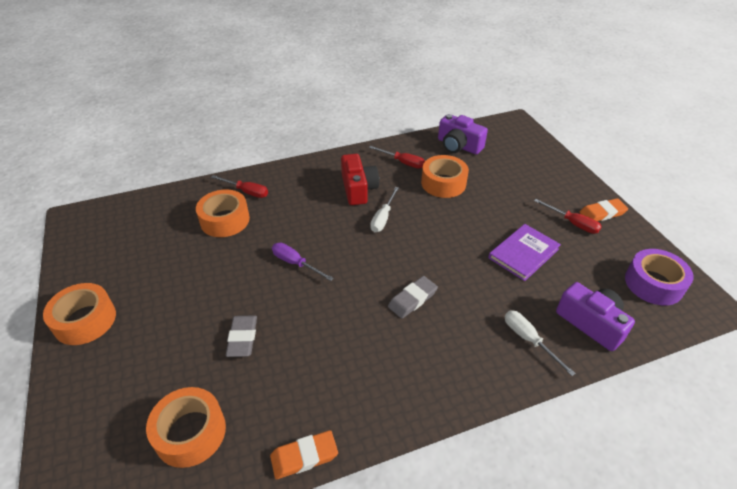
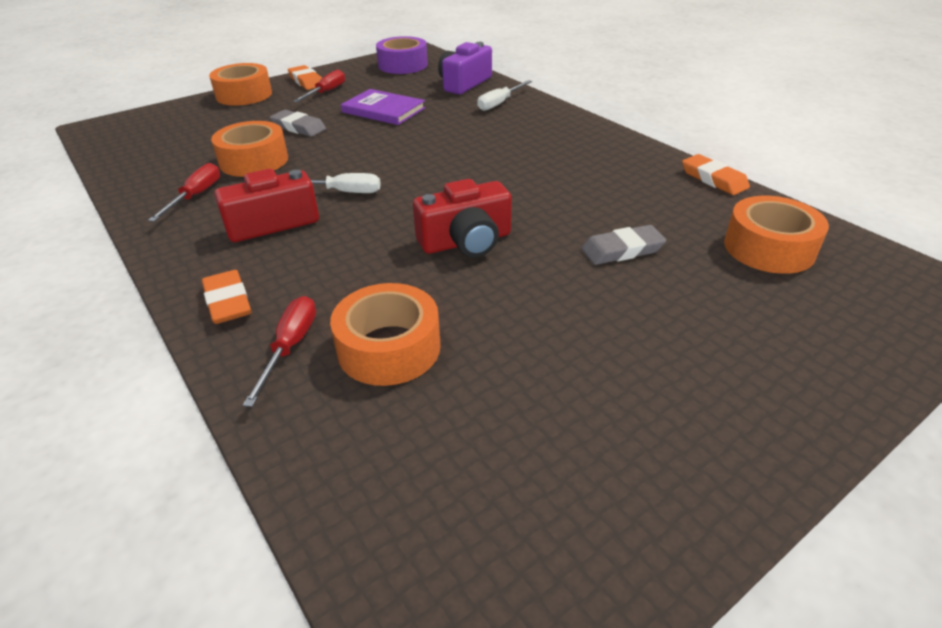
camera: 105 degrees left, 5 degrees down
(85, 320) = (735, 437): orange tape -> orange tape (244, 95)
(292, 175) = (228, 301): none -> orange eraser
(295, 263) = (466, 241): purple screwdriver -> red camera
(412, 299) = (483, 155): grey eraser -> grey eraser (298, 127)
(458, 146) = (154, 159): purple camera -> none

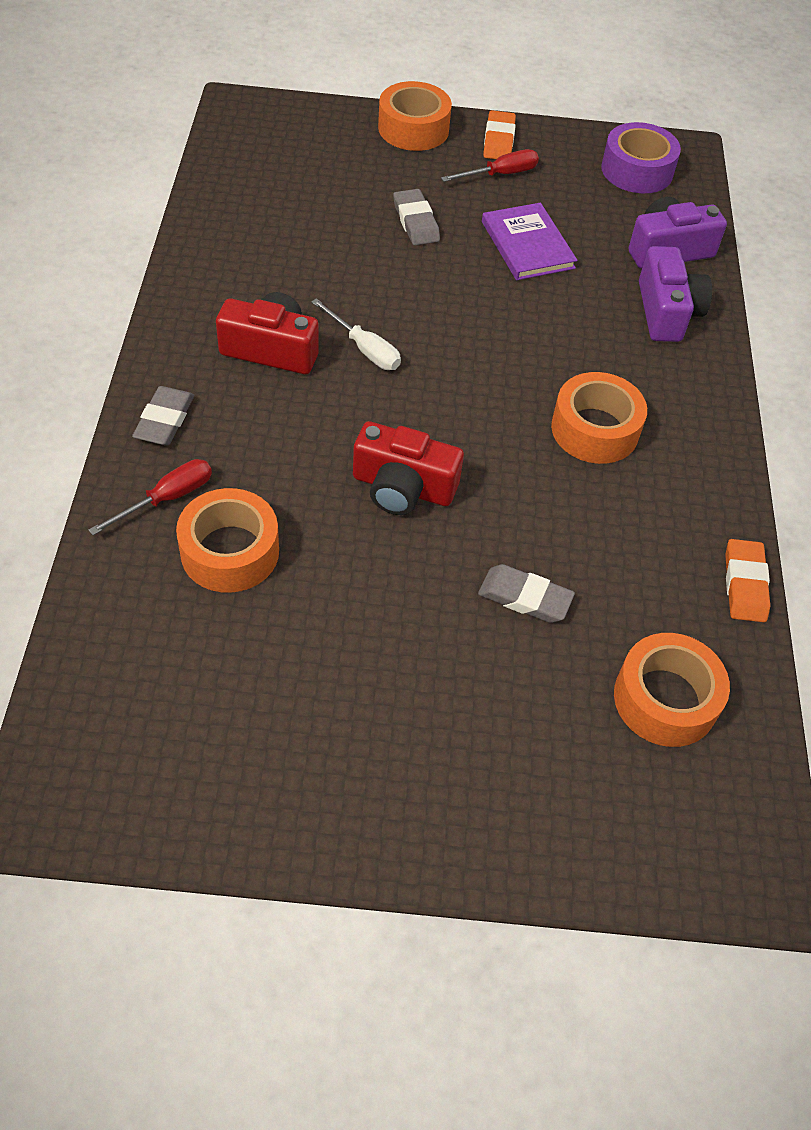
camera: 35 degrees right, 15 degrees up
(196, 196) = (242, 271): red screwdriver -> none
(228, 301) = (164, 420): orange eraser -> grey eraser
(254, 161) = (330, 250): orange tape -> orange tape (595, 429)
(499, 103) = (666, 312): white screwdriver -> purple camera

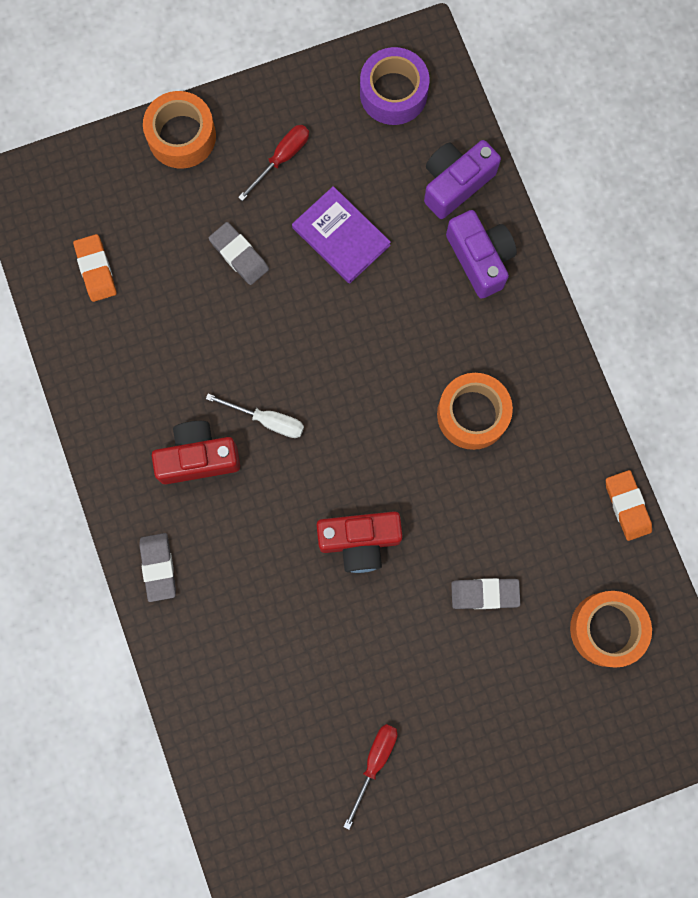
camera: 20 degrees left, 25 degrees up
(167, 498) = (201, 636): red screwdriver -> red screwdriver (374, 762)
(230, 551) = (269, 658): orange tape -> none
(499, 140) = (261, 113): orange eraser -> orange eraser (96, 269)

